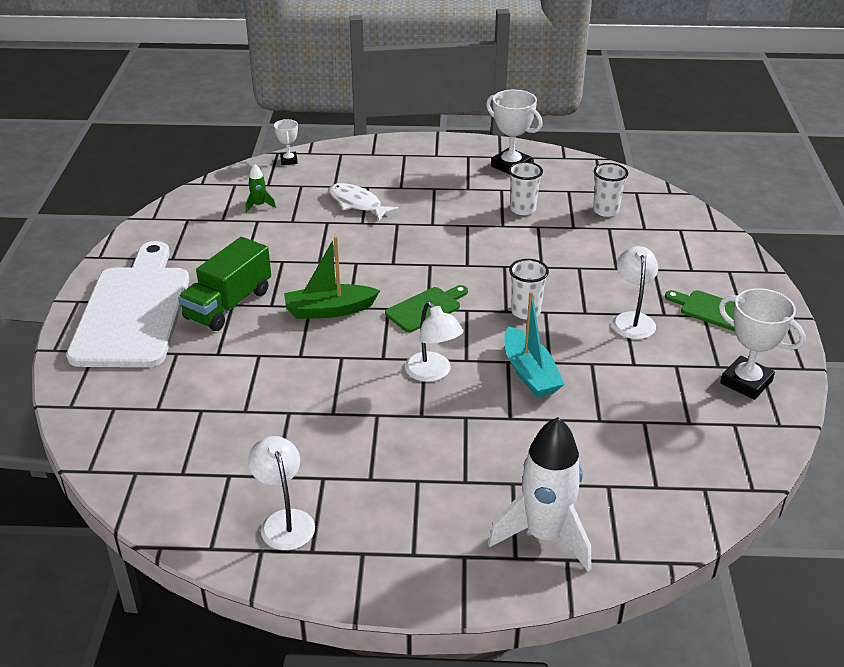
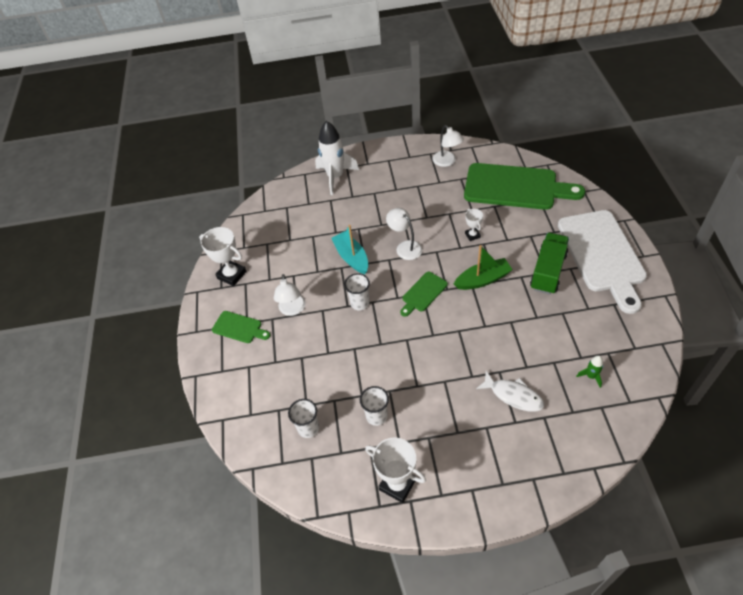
camera: 175 degrees right, 15 degrees up
(184, 437) = (515, 187): none -> green cutting board
(289, 160) = (605, 450): white trophy -> white trophy (472, 235)

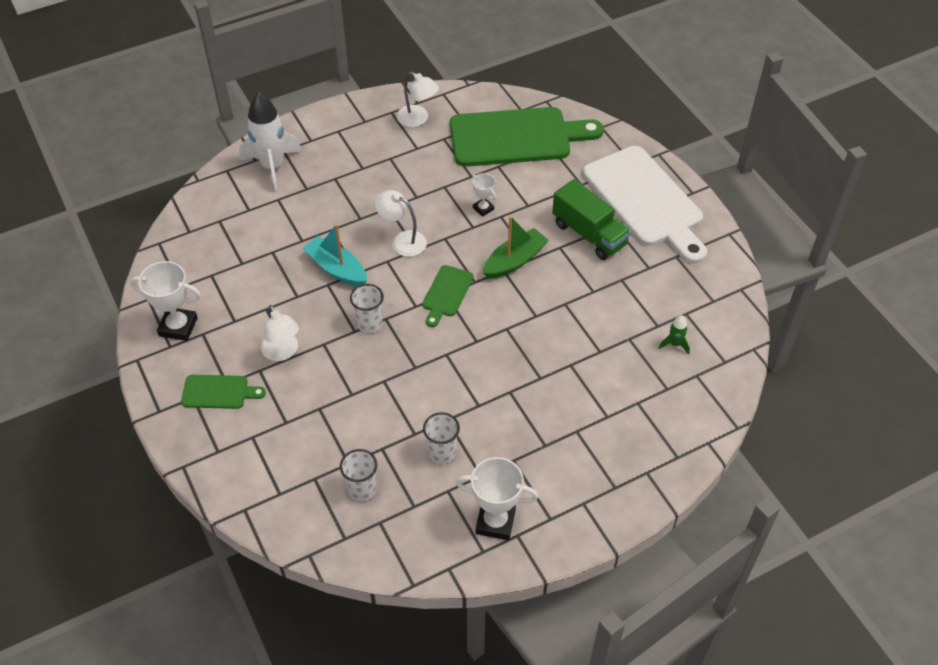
camera: 25 degrees left, 0 degrees up
(513, 395) = (595, 387): white fish -> none
(548, 271) = (589, 234): green truck -> green truck turned 135 degrees clockwise

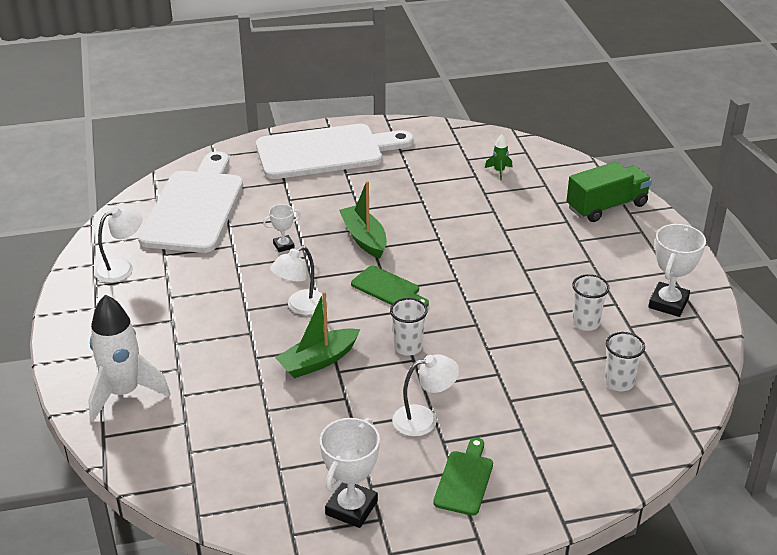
camera: 75 degrees left, 15 degrees down
(336, 269) = (318, 361): turquoise boat -> green boat
(516, 137) = (195, 207): green cutting board -> white cutting board
(589, 234) = (351, 189): green truck -> green truck (607, 206)

